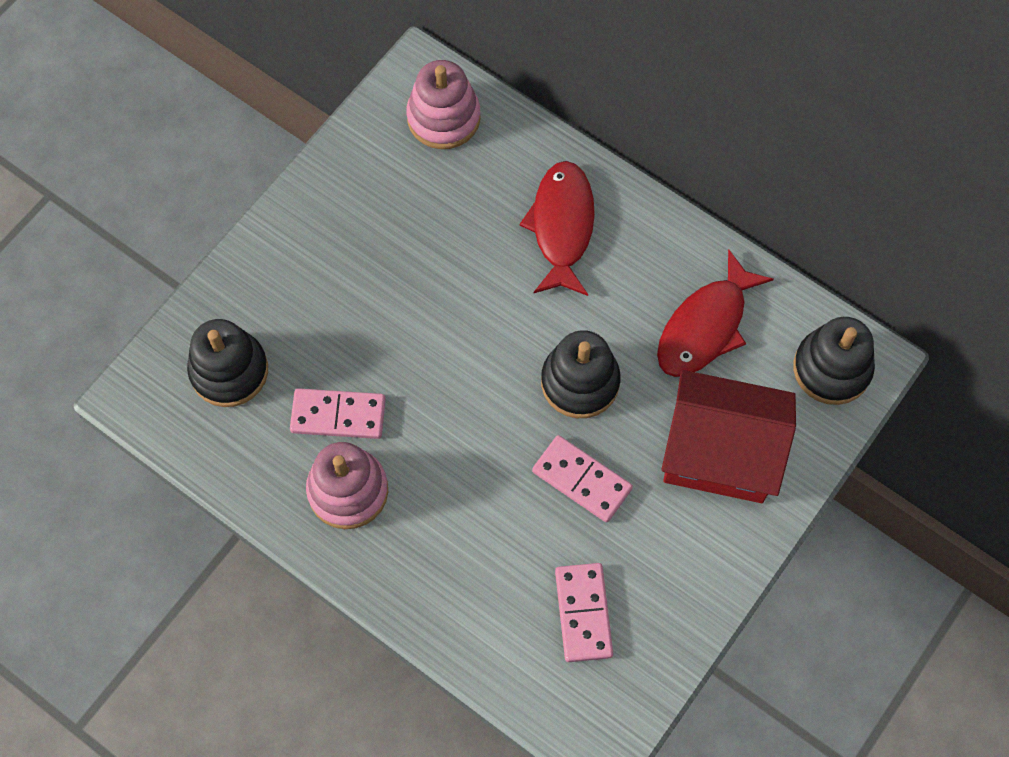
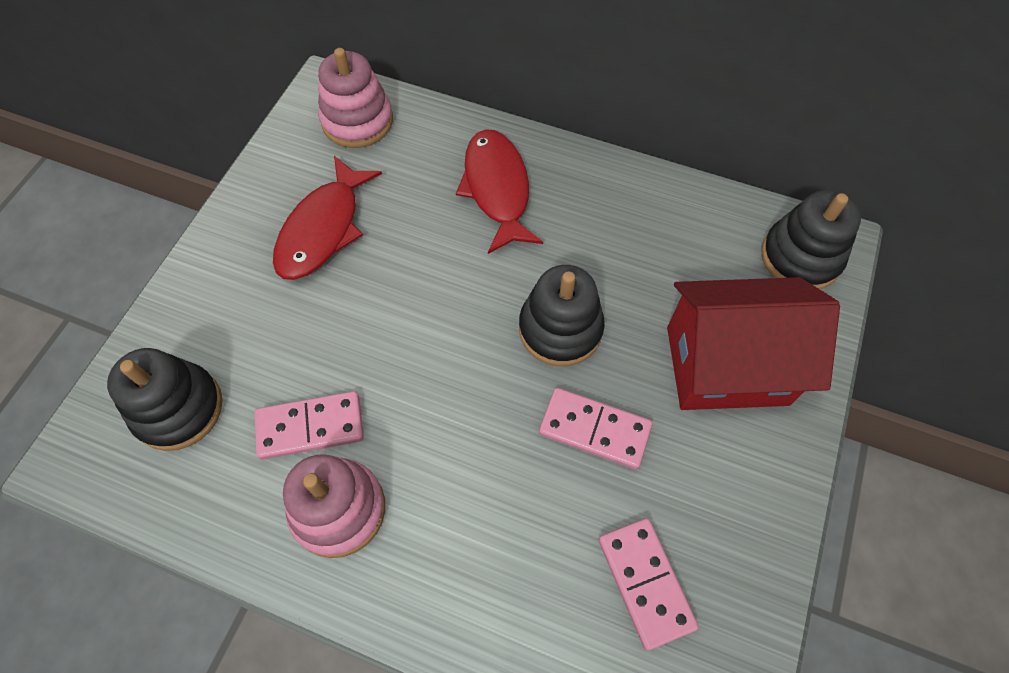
camera: 15 degrees left, 5 degrees down
(705, 326) = (666, 247): red fish -> red fish (323, 229)

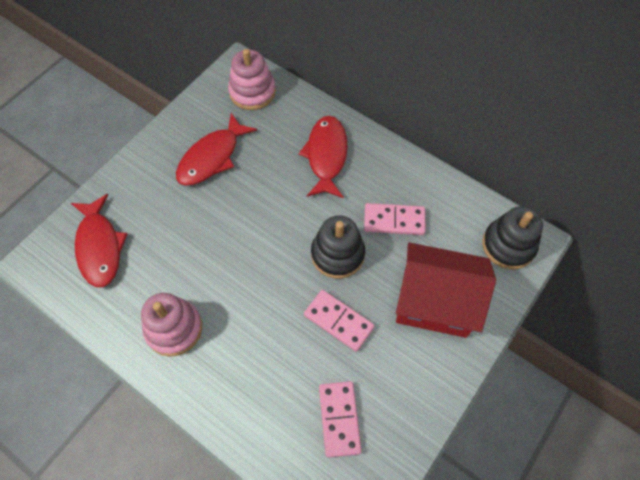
camera: 15 degrees right, 0 degrees up
(178, 408) = (99, 247): black stacking toy -> red fish
(310, 426) = (171, 276): pink domino -> pink domino (394, 220)

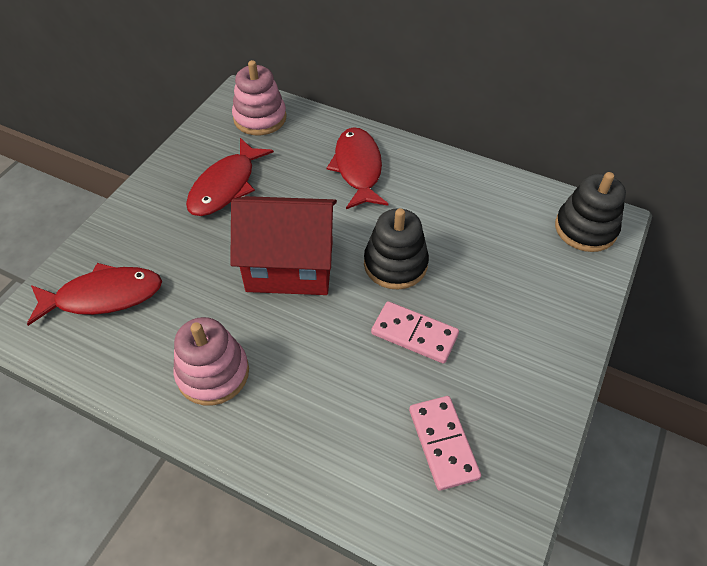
camera: 10 degrees left, 10 degrees down
(99, 247) = (103, 296): red fish -> red fish turned 75 degrees counterclockwise
(394, 220) = (451, 221): pink domino -> none
(435, 302) = (521, 298): red house -> red house (290, 266)

